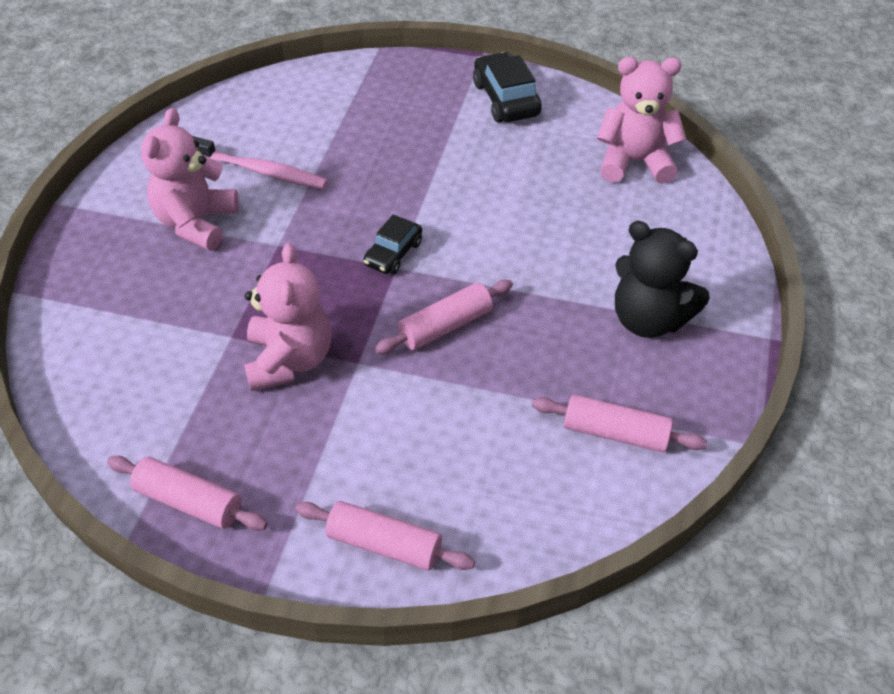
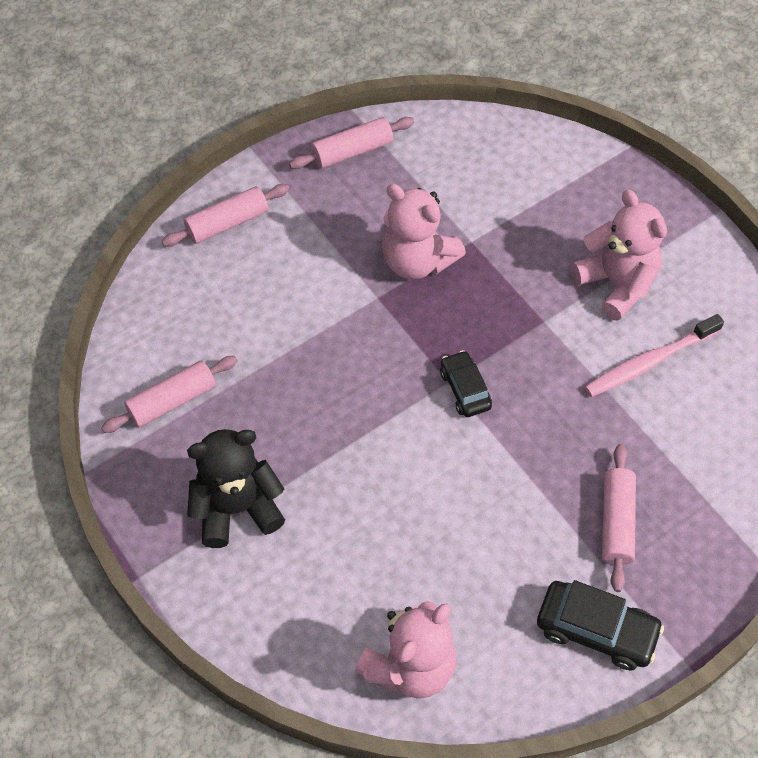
camera: 130 degrees right, 10 degrees up
(445, 326) = (359, 371): pink rolling pin -> pink rolling pin (616, 522)

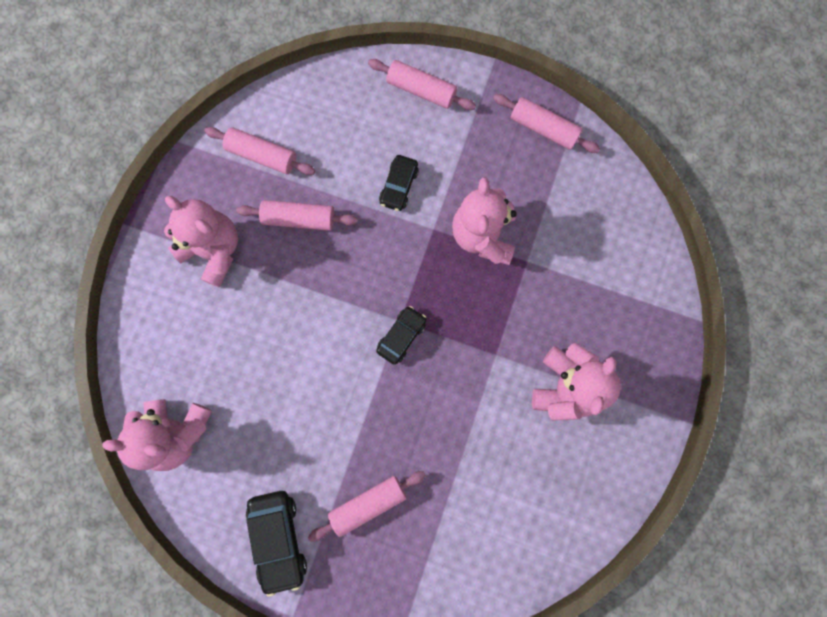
camera: 55 degrees right, 20 degrees up
(236, 508) = (214, 250): black teddy bear -> pink teddy bear
(269, 408) = (299, 219): none -> pink rolling pin
(309, 300) = (399, 186): none -> black car
(649, 362) = (514, 450): pink toothbrush -> none

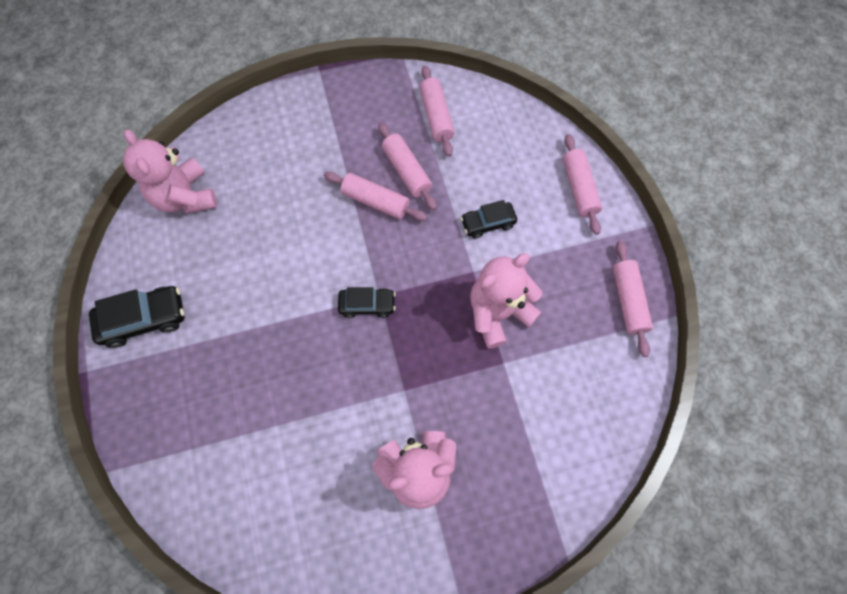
camera: 55 degrees right, 10 degrees down
(214, 250) = (340, 132): pink teddy bear -> none
(278, 538) = (144, 319): black car -> black car turned 150 degrees counterclockwise
(368, 504) = (212, 369): pink rolling pin -> pink rolling pin (375, 201)

